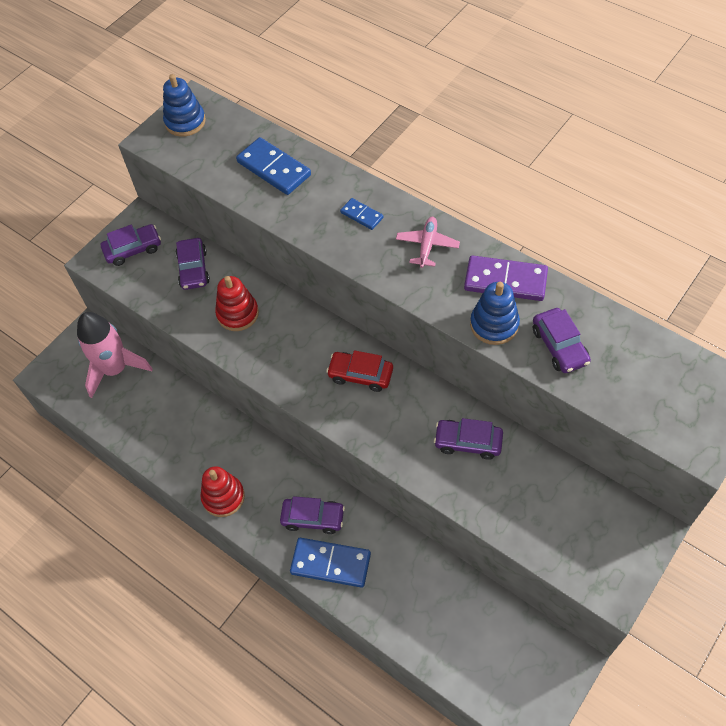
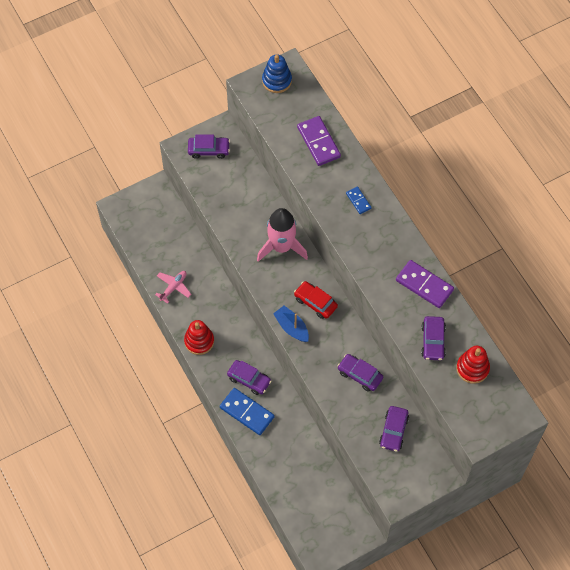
camera: 20 degrees right, 5 degrees up
(115, 369) = (165, 223): pink rocket -> pink rocket (281, 247)
(193, 269) = (242, 182): purple car -> purple car (393, 431)
(237, 314) = (257, 226): red stacking toy -> red stacking toy (472, 368)
(273, 169) = (318, 142): blue domino -> purple domino
(345, 420) = (291, 327): none -> blue boat
(427, 245) = (389, 240): pink plane -> pink plane (173, 287)
(494, 324) = (401, 310): blue stacking toy -> none

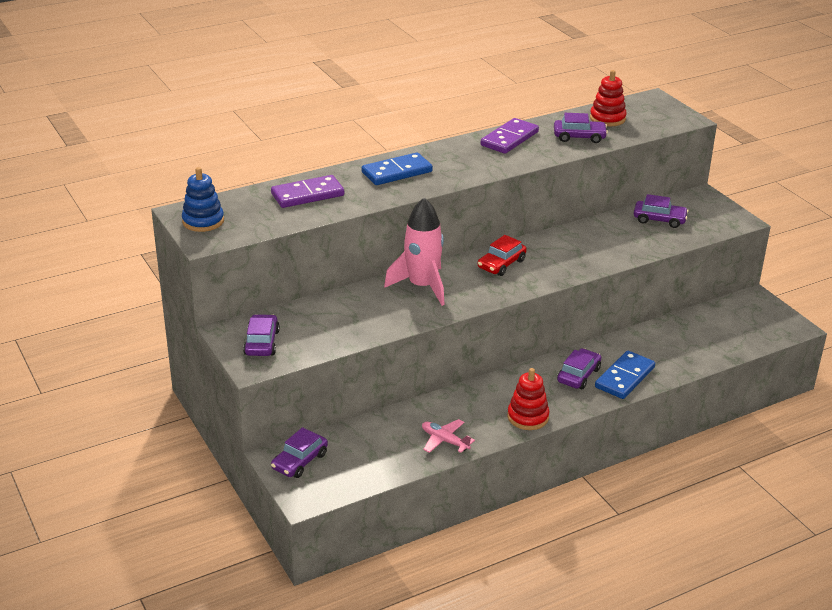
camera: 90 degrees left, 30 degrees down
(291, 327) = (538, 281): blue boat -> none
(358, 201) = (397, 172): blue domino -> blue domino, size x1.86
(360, 375) = (594, 238): purple car -> purple car (300, 461)

